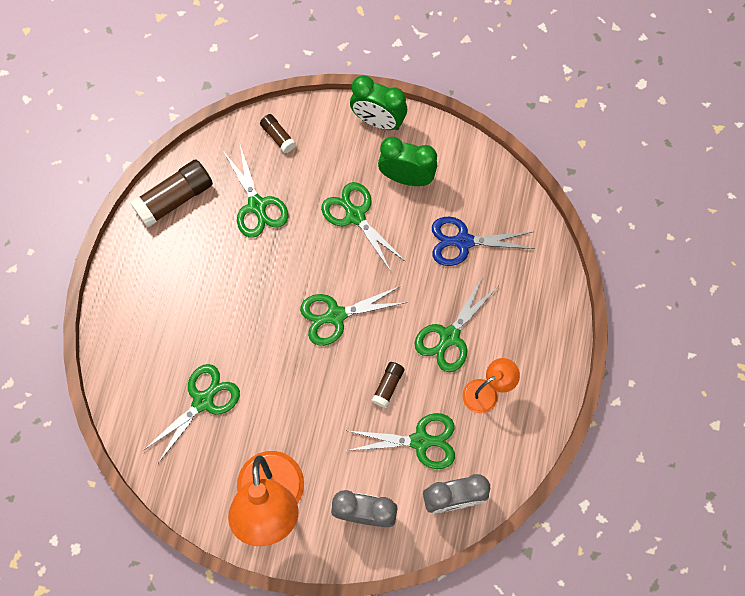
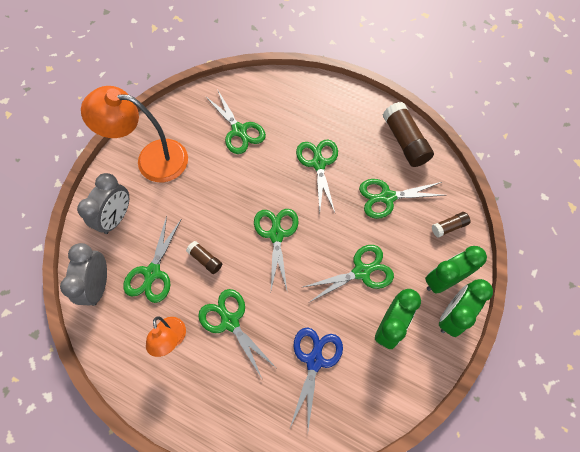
camera: 105 degrees right, 5 degrees down
(229, 291) = (318, 163): none -> green scissors
(342, 134) = (443, 280): none -> green clock

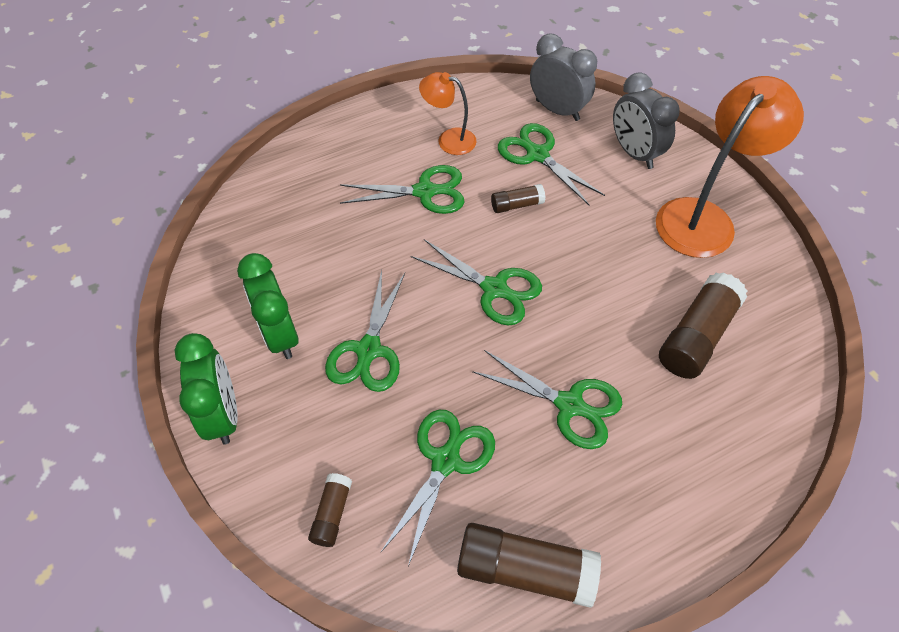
camera: 125 degrees right, 10 degrees down
(239, 130) = (696, 336): green scissors -> brown glue stick
(314, 361) = (316, 239): blue scissors -> none
(443, 280) = (271, 441): green clock -> none

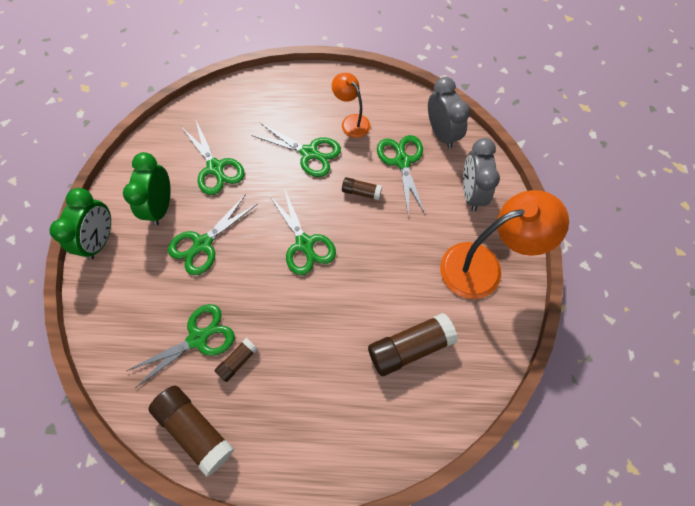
camera: 30 degrees right, 10 degrees up
(332, 513) = (117, 333): brown glue stick -> brown glue stick (238, 361)
(569, 405) = (294, 346): green scissors -> green scissors (215, 168)

